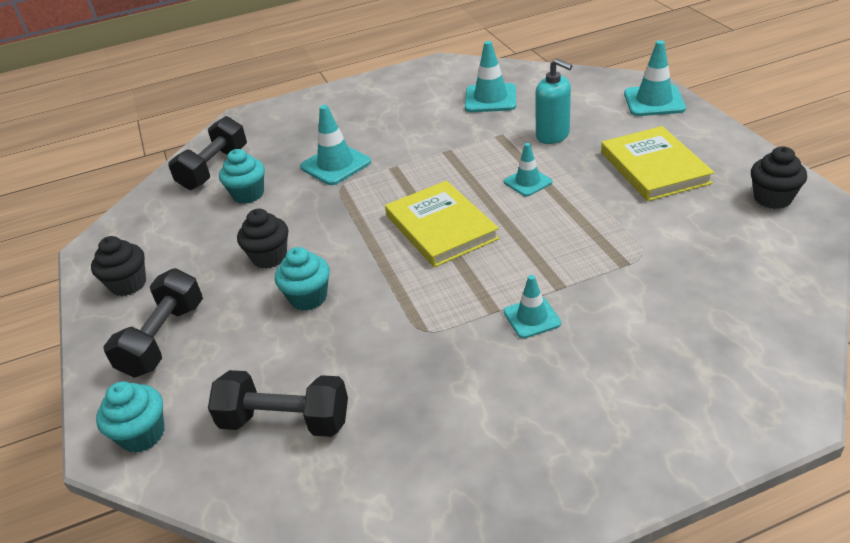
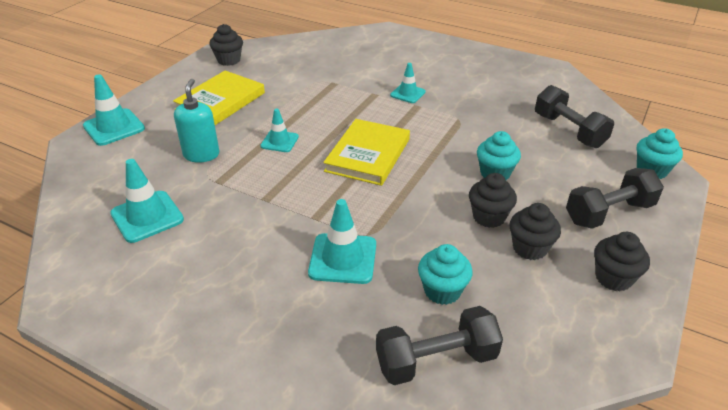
camera: 135 degrees left, 0 degrees up
(213, 259) = (529, 248): none -> black cupcake

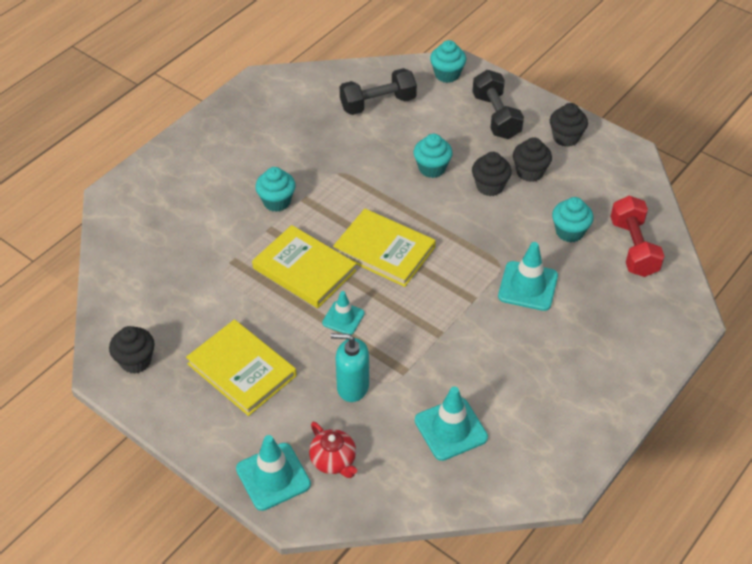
camera: 80 degrees left, 10 degrees up
(123, 154) = (333, 461): none -> red teapot
(332, 116) = (304, 269): none -> yellow book
(407, 93) = (276, 201): turquoise traffic cone -> turquoise cupcake
(436, 360) = (633, 248): black dumbbell -> red dumbbell

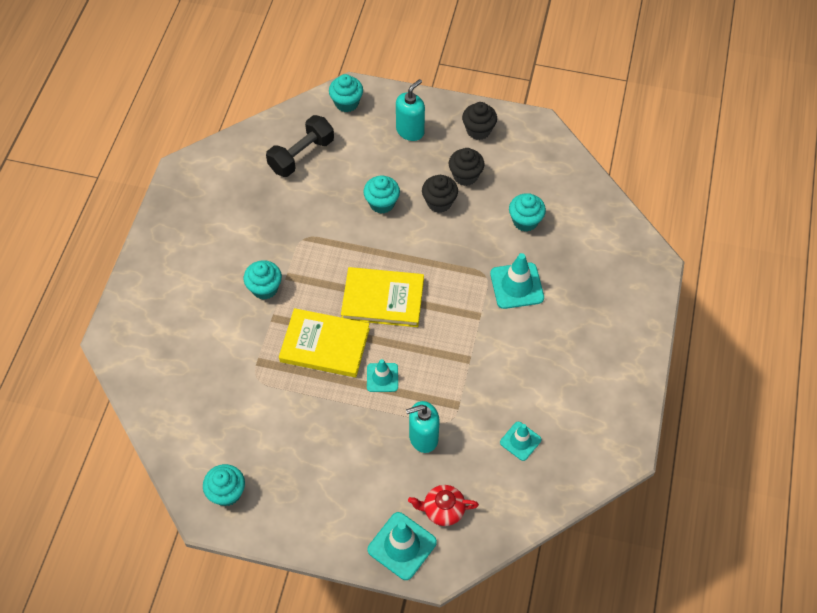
camera: 25 degrees left, 10 degrees up
(135, 361) = (227, 492): black cupcake -> turquoise cupcake
(242, 370) = (323, 461): yellow book -> none
(333, 461) = (443, 510): red teapot -> red teapot turned 150 degrees clockwise
(450, 429) = (520, 441): turquoise traffic cone -> turquoise traffic cone, size x0.63
(496, 116) = (410, 131): black dumbbell -> turquoise soap dispenser
(633, 248) = (582, 216): red dumbbell -> none

